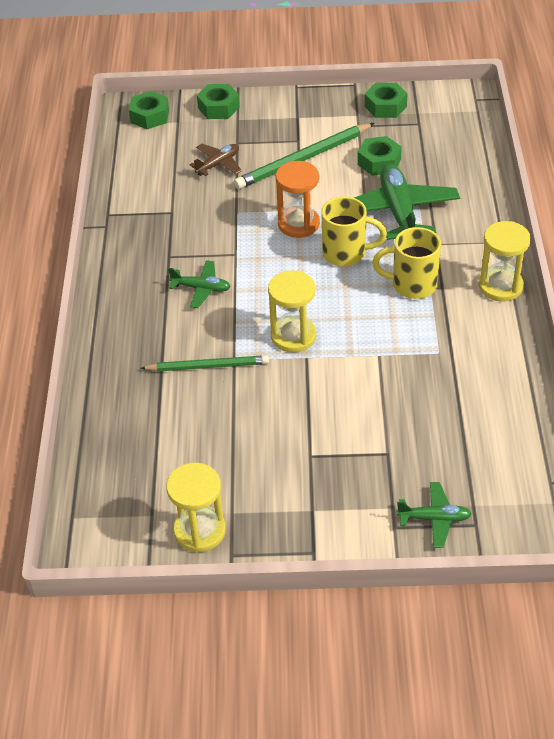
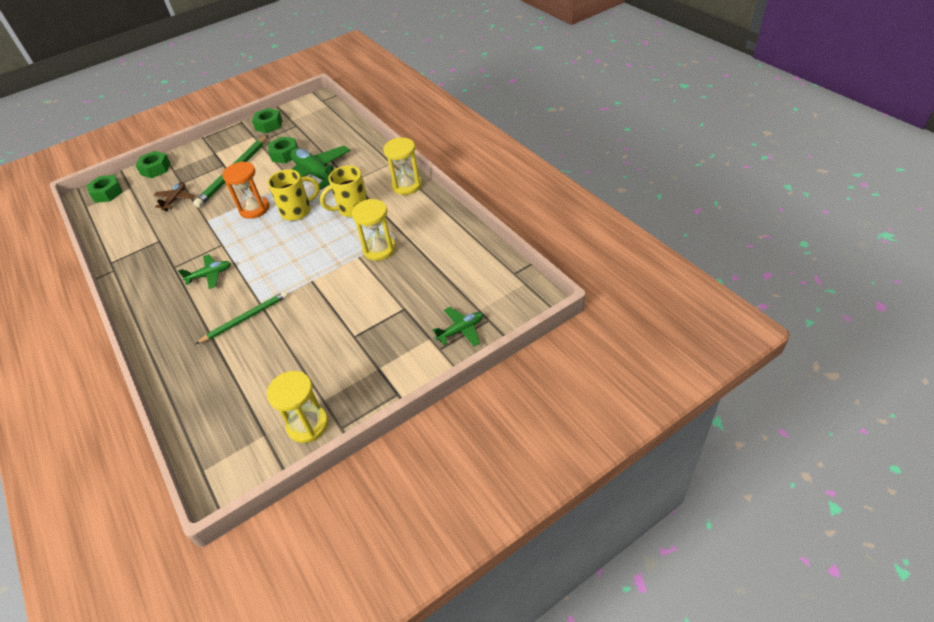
camera: 30 degrees left, 0 degrees up
(293, 336) = (294, 272): yellow hourglass -> yellow hourglass (379, 249)

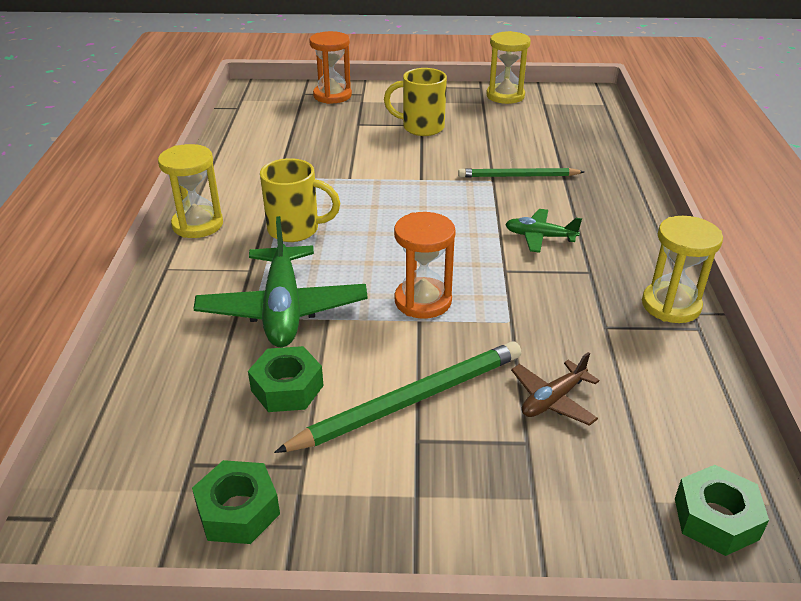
camera: 150 degrees left, 10 degrees down
(155, 169) = (578, 533): green nut -> none
(297, 211) = (365, 264): yellow mug -> yellow mug (421, 127)
(379, 249) = (321, 174): yellow hourglass -> yellow hourglass (671, 305)
(461, 330) = (332, 96): green plane -> orange hourglass

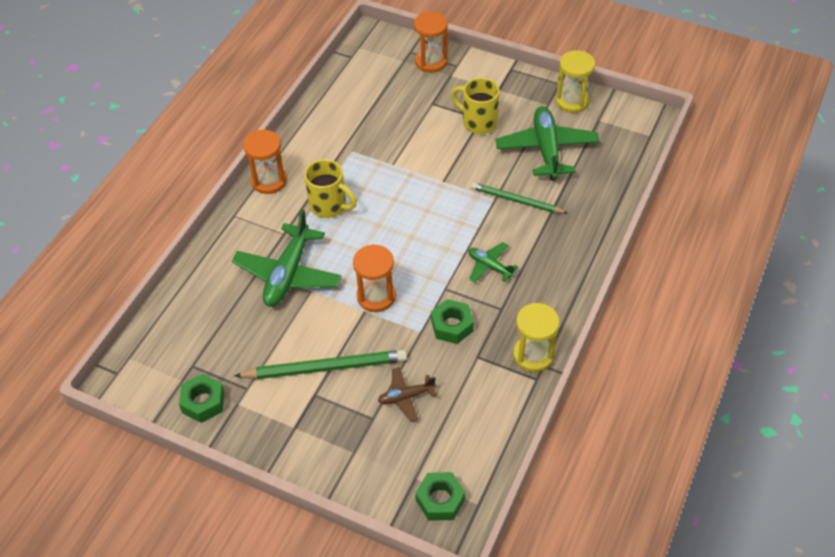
camera: 25 degrees right, 15 degrees up
(198, 224) = (269, 181): yellow hourglass -> orange hourglass
(287, 388) = (263, 334): green nut -> green nut (452, 326)
(512, 132) = (546, 149): none -> green plane

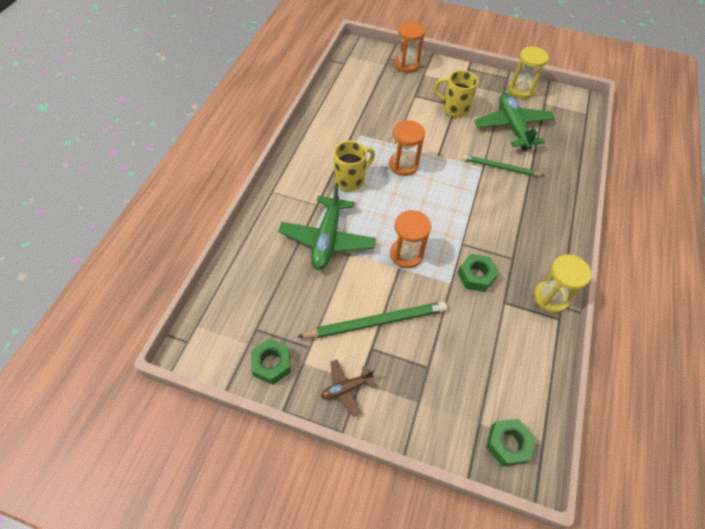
camera: 10 degrees left, 5 degrees up
(269, 181) = (296, 161): orange hourglass -> orange hourglass (403, 165)
(329, 206) = (350, 180): yellow mug -> yellow mug turned 60 degrees counterclockwise
(406, 397) = (453, 344): brown plane -> brown plane (346, 388)
(489, 266) = (493, 222): green plane -> none

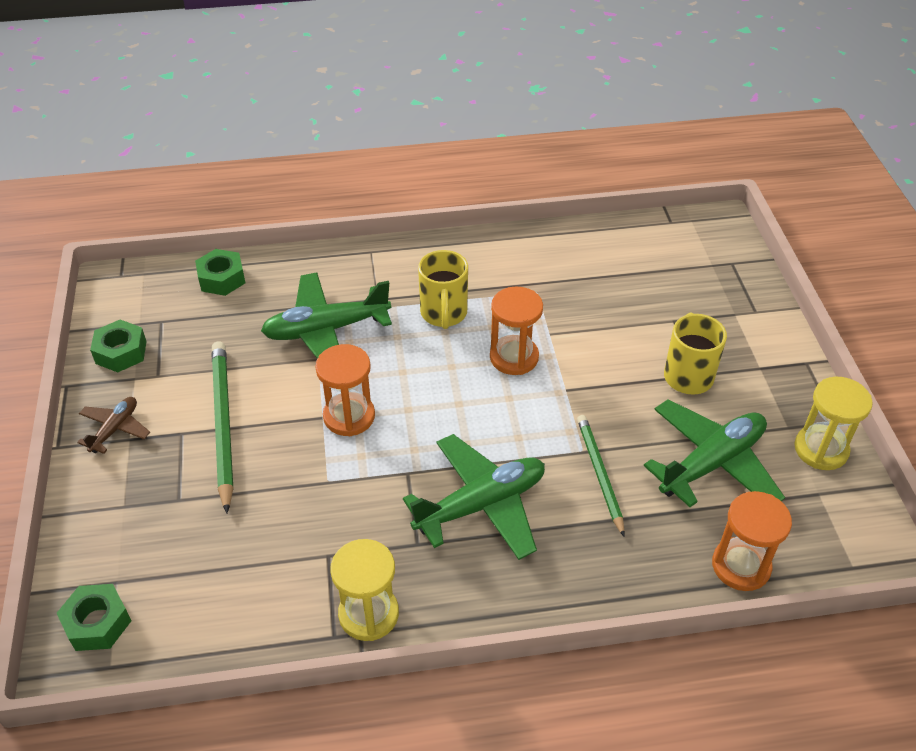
camera: 65 degrees right, 10 degrees down
(346, 388) = (115, 429): brown plane -> brown plane turned 75 degrees clockwise
(350, 180) = (444, 314): yellow mug -> yellow mug turned 60 degrees clockwise
(376, 322) = (222, 423): green pencil -> green pencil turned 150 degrees counterclockwise
(406, 65) = (737, 287): orange hourglass -> orange hourglass (741, 566)
(476, 276) = (356, 507): green nut -> green nut (222, 279)
(499, 221) = (481, 505): none -> green plane

